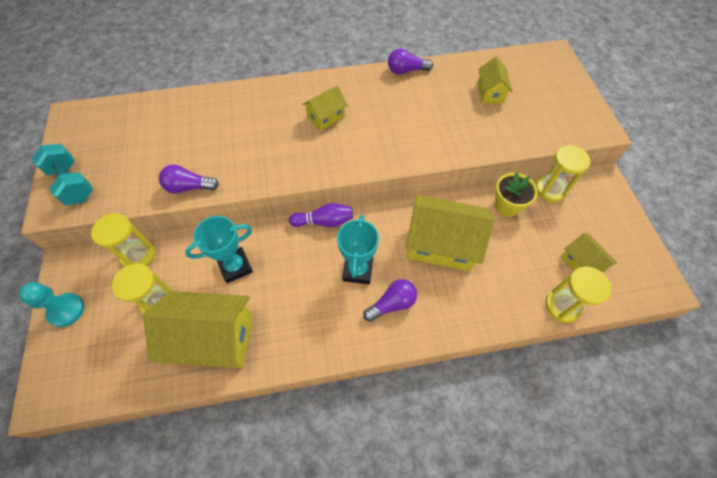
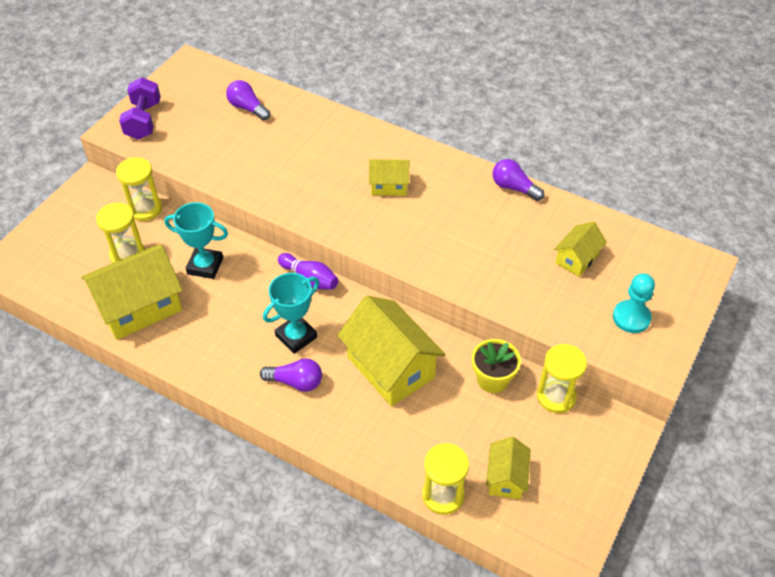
camera: 40 degrees right, 10 degrees down
(66, 310) = (64, 216): turquoise pawn -> turquoise pawn (631, 318)
(73, 184) = (143, 120): turquoise dumbbell -> purple dumbbell
(189, 187) = (220, 175): purple light bulb -> purple light bulb (247, 108)
(214, 338) = (140, 307): yellow house -> yellow house turned 75 degrees counterclockwise

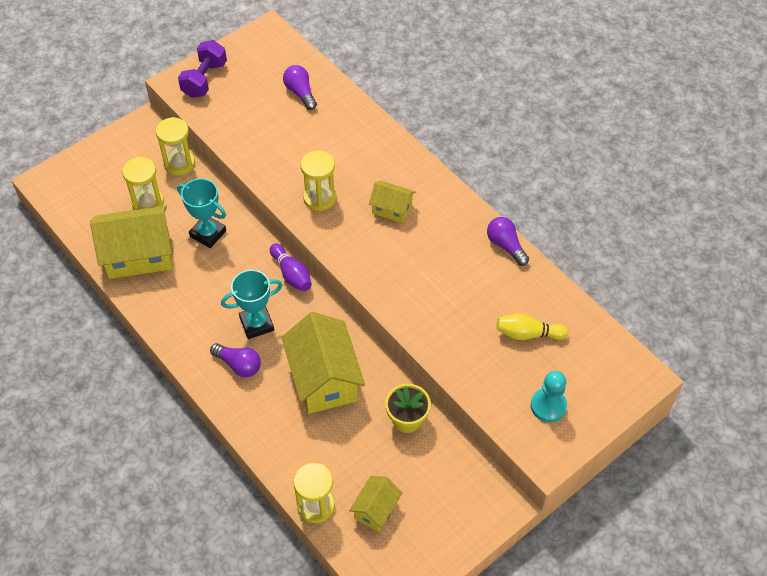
camera: 20 degrees right, 5 degrees up
(556, 396) = (455, 454): yellow hourglass -> yellow hourglass (319, 198)
(576, 259) = (528, 334): yellow house -> yellow bowling pin

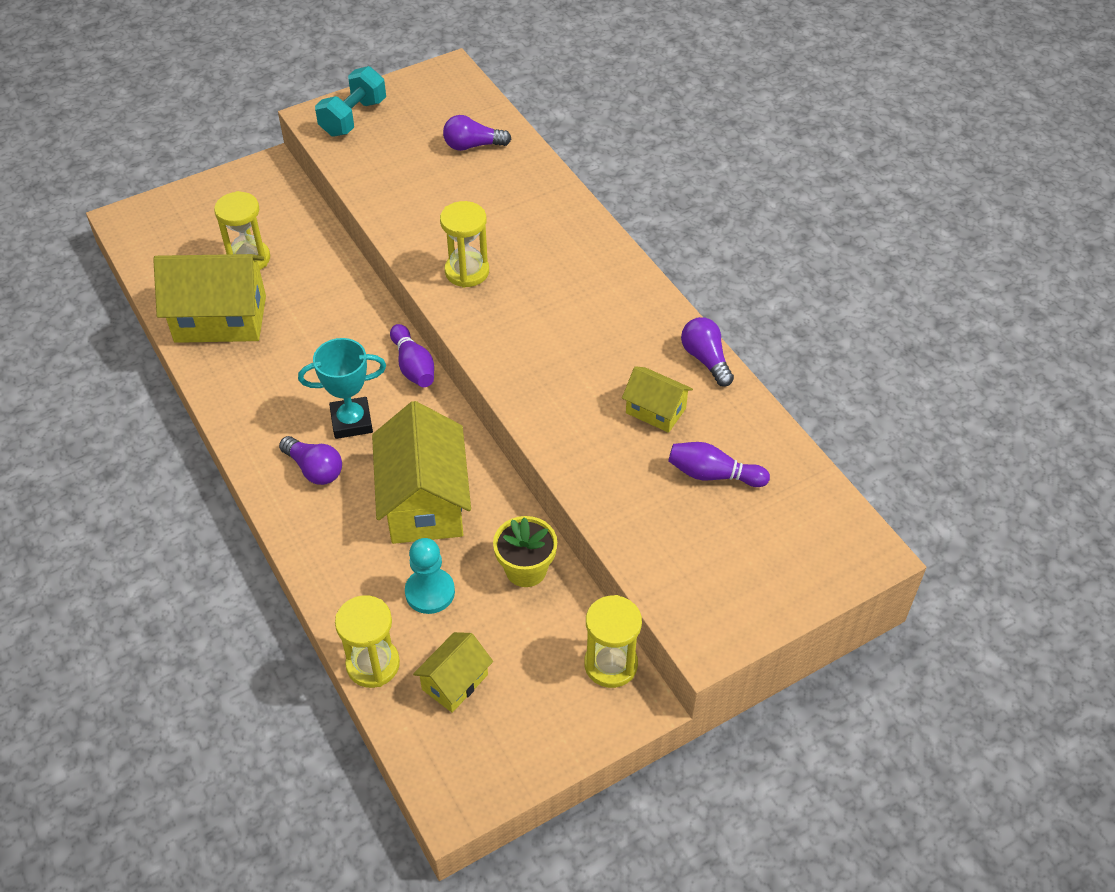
camera: 10 degrees right, 5 degrees down
(179, 163) = (302, 217): yellow hourglass -> yellow hourglass (610, 664)
(204, 79) = (353, 117): purple dumbbell -> turquoise dumbbell
(208, 233) = (316, 304): turquoise trophy -> none
(300, 93) = (473, 145): purple light bulb -> purple light bulb turned 75 degrees counterclockwise
(392, 209) = (560, 296): yellow house -> yellow house (655, 411)
(528, 334) = (713, 474): yellow bowling pin -> purple bowling pin
(548, 406) = (722, 572): turquoise pawn -> turquoise pawn (430, 592)

